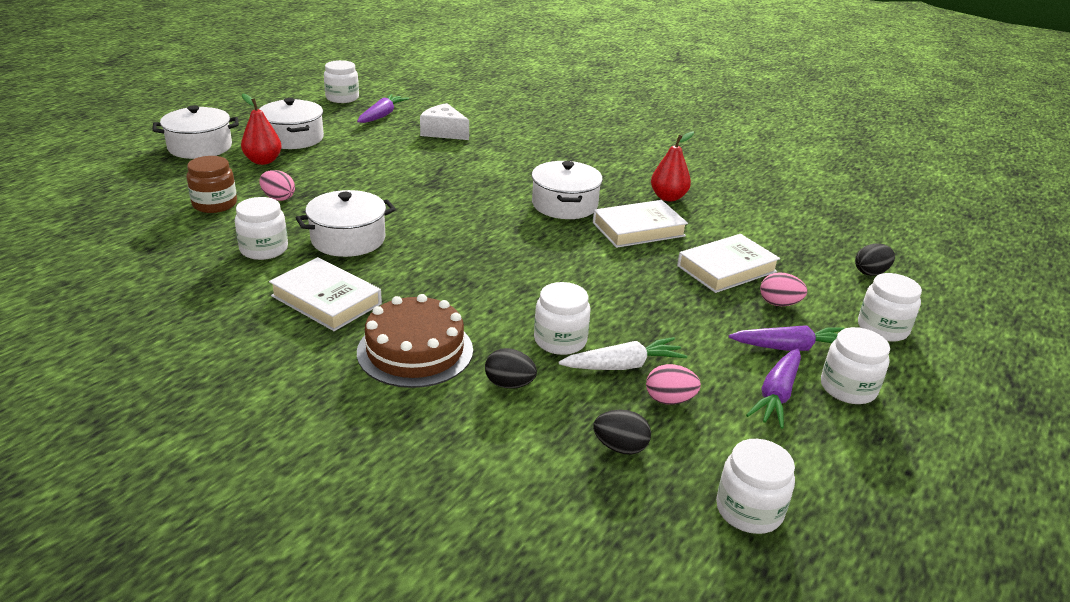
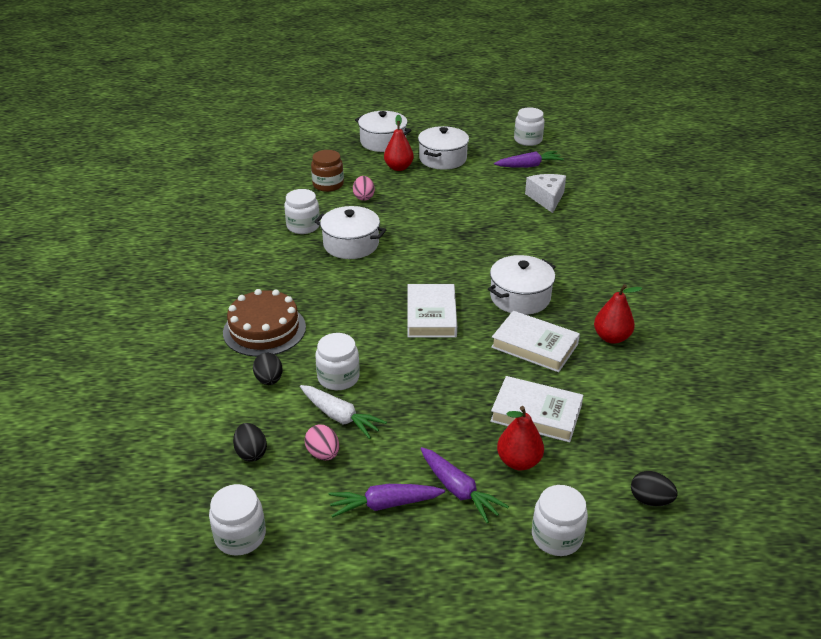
camera: 55 degrees right, 5 degrees up
(326, 300) = (278, 274): white book -> white book (431, 315)
(779, 303) = (518, 461): pink egg -> red pear
(848, 388) = (437, 542): white jar -> none

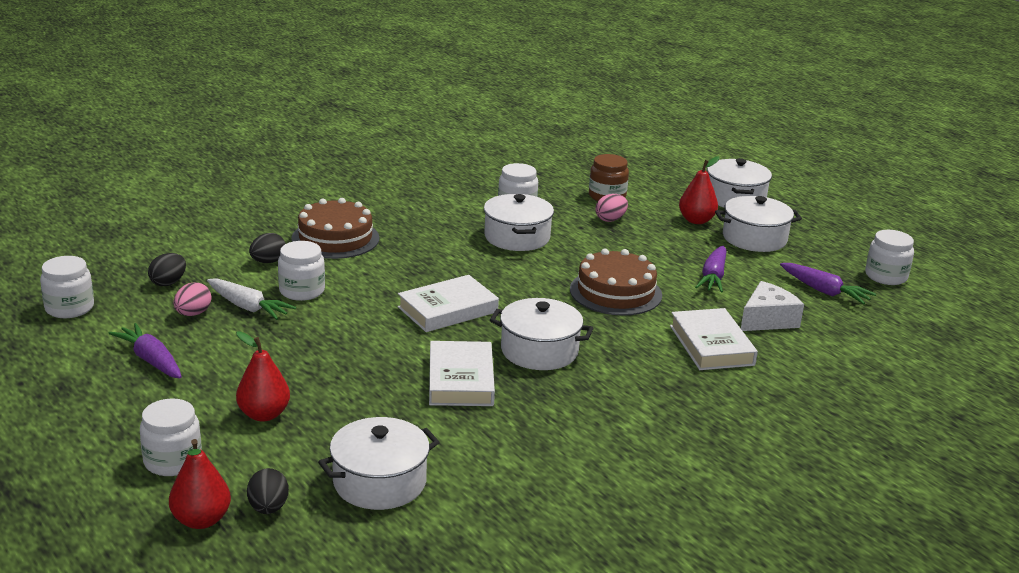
camera: 55 degrees right, 10 degrees down
(340, 417) = (248, 307): white carrot -> white carrot turned 60 degrees counterclockwise
(458, 490) = (197, 392): purple carrot -> purple carrot (713, 277)
(467, 236) = (615, 292): none -> brown cake
(536, 413) = (347, 407): white book -> white book (711, 345)
(611, 337) = (530, 425): red pear -> red pear (201, 520)
(644, 431) = (379, 482): none -> white pot

